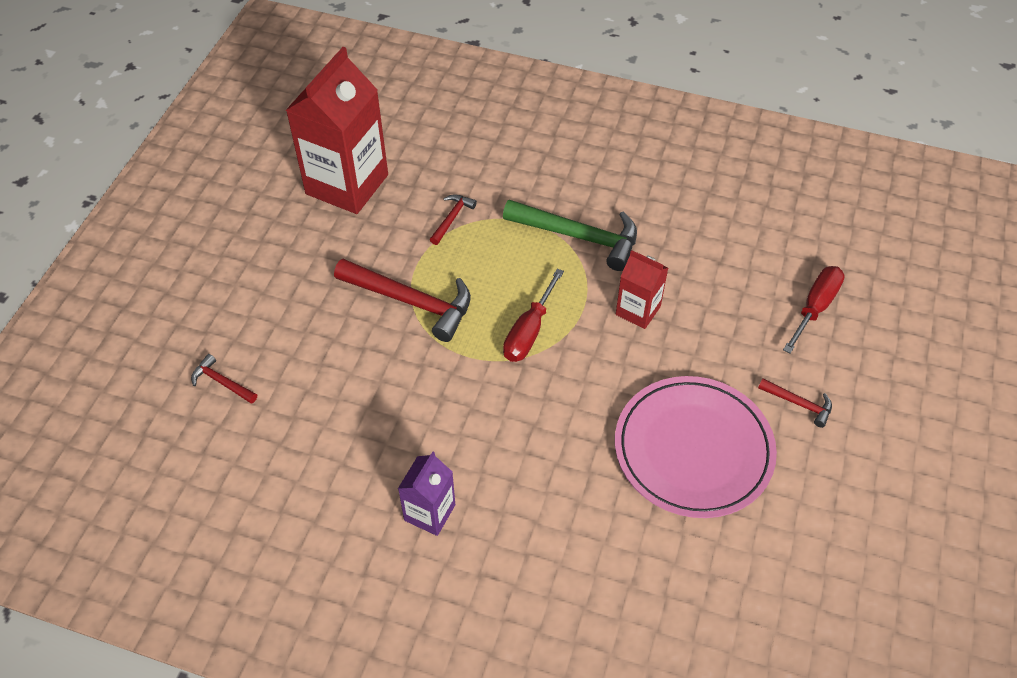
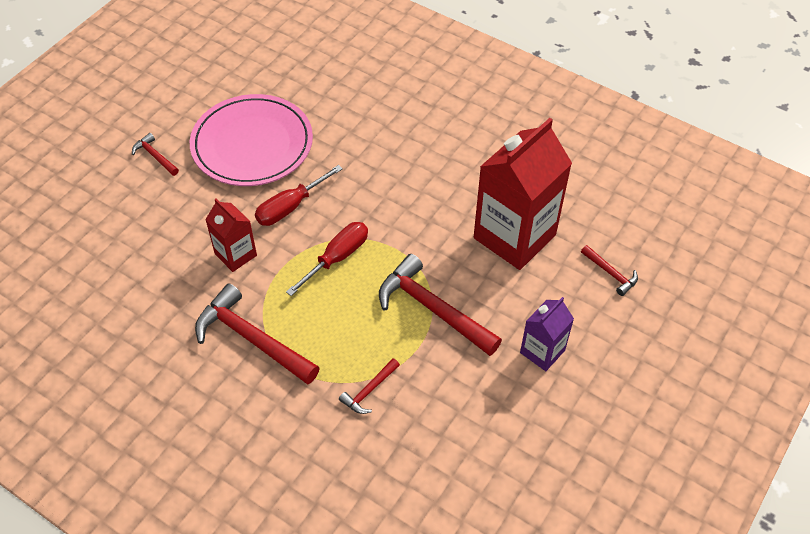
camera: 165 degrees left, 0 degrees up
(347, 184) = (471, 464): red carton -> red carton (514, 236)
(429, 512) = (458, 146): purple carton -> purple carton (542, 351)
(579, 237) = (252, 339): green hammer -> red hammer
(815, 307) = (86, 223): red screwdriver -> red screwdriver (290, 207)

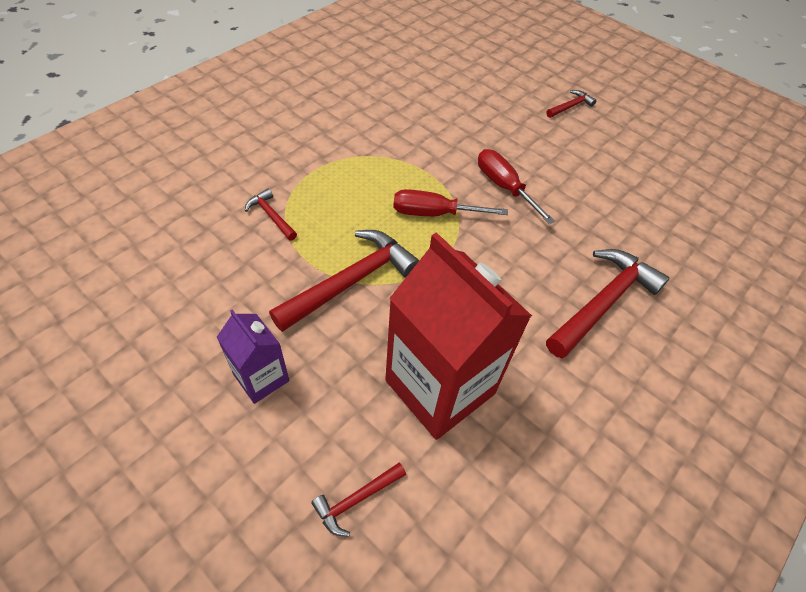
camera: 95 degrees right, 0 degrees up
(235, 254) = (449, 145): red carton -> none
(252, 144) = (589, 168): pink plate -> none
(252, 339) = (354, 147): red hammer -> red hammer (603, 302)
(337, 258) = (434, 213): red screwdriver -> red screwdriver turned 135 degrees clockwise

